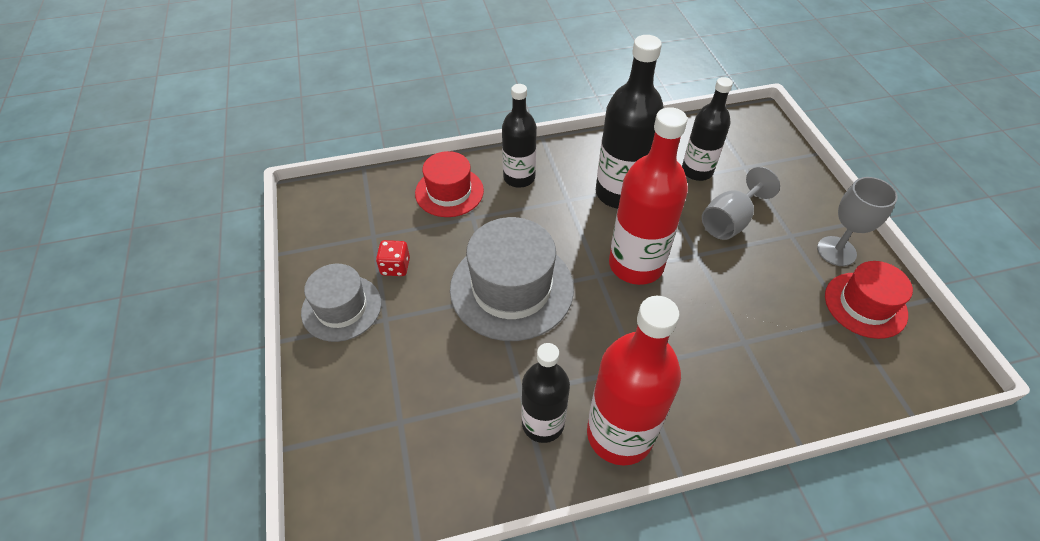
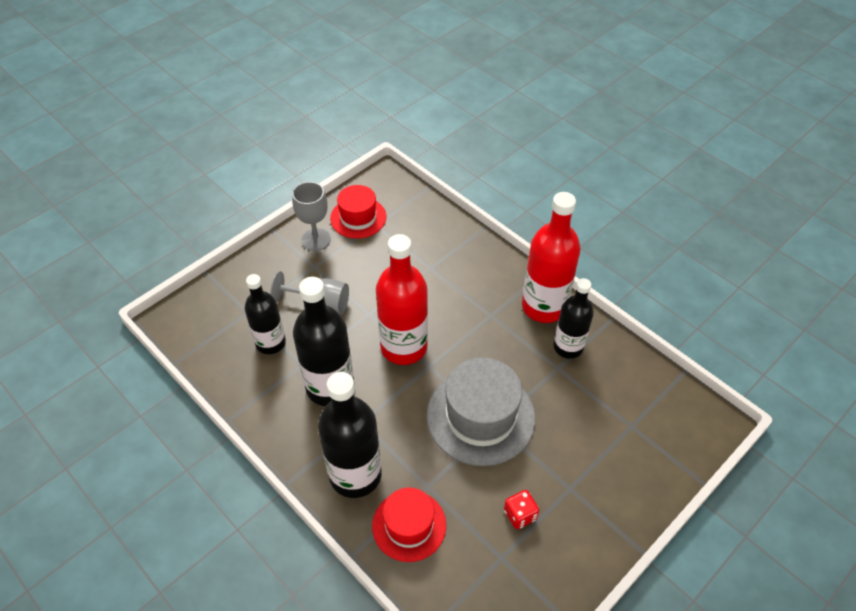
camera: 120 degrees left, 0 degrees up
(341, 308) = (585, 528): grey hat -> none
(519, 178) = (355, 475): black bottle -> black bottle, size x1.54

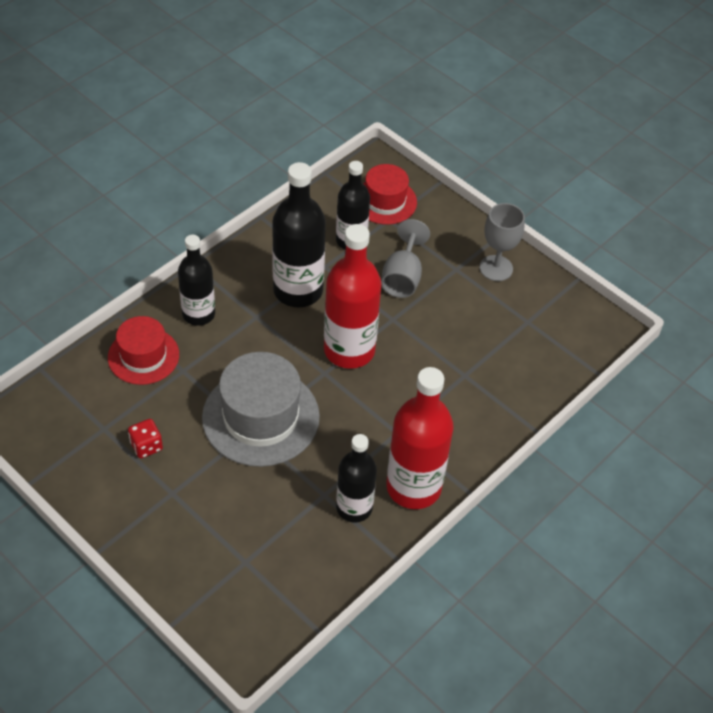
camera: 85 degrees right, 0 degrees up
(355, 475) = (198, 314): black bottle -> black bottle, size x0.65
(358, 217) = (535, 305): red hat -> red hat (385, 201)

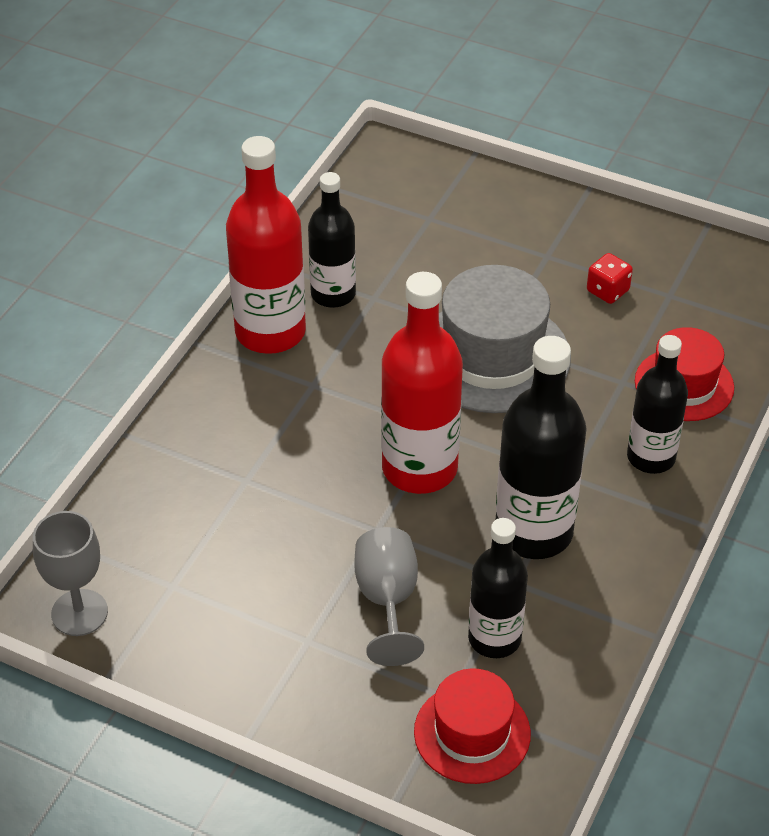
camera: 165 degrees right, 5 degrees down
(496, 268) = (243, 661): grey goblet -> grey goblet (79, 613)

